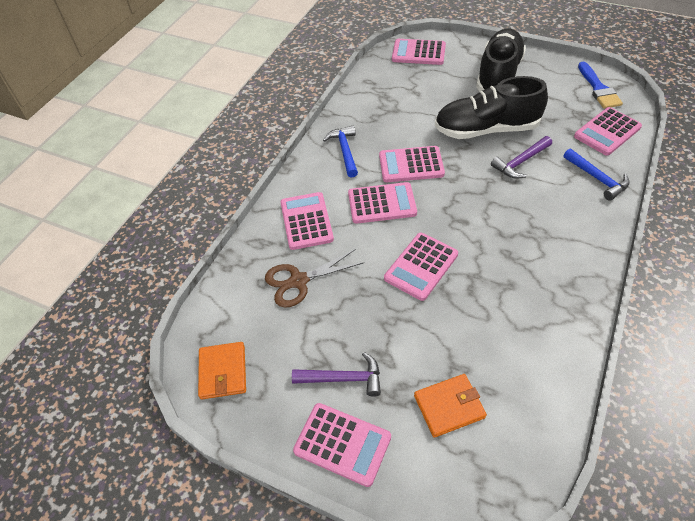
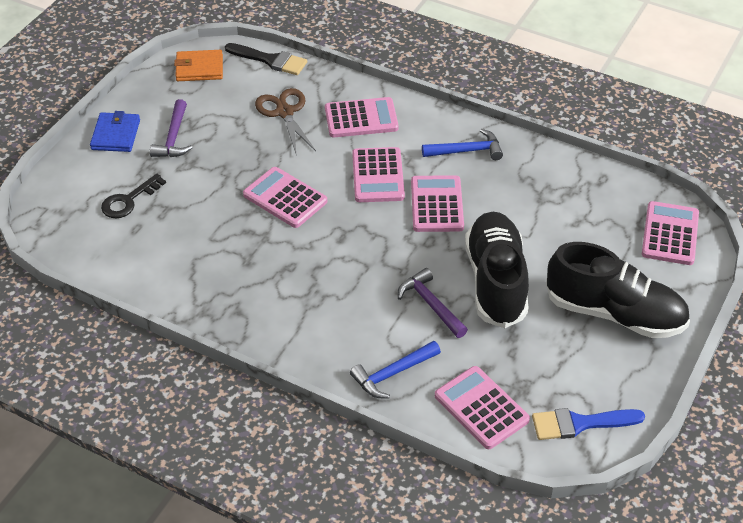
camera: 90 degrees right, 5 degrees down
(214, 304) = (270, 60): none -> black brush
(342, 444) = (116, 135): pink calculator -> blue wallet
(449, 406) = (129, 200): orange wallet -> black key

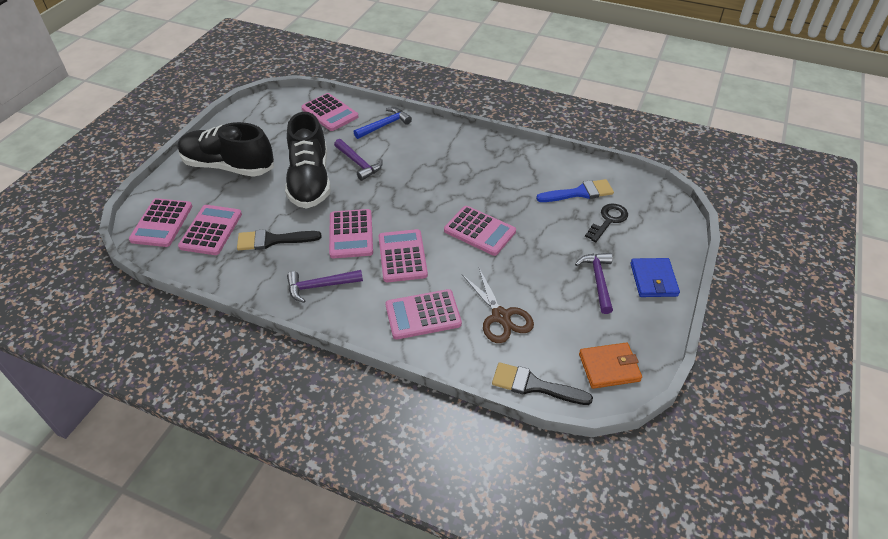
camera: 175 degrees right, 0 degrees up
(467, 151) = (320, 286): blue hammer -> purple hammer
(528, 203) = (273, 240): none -> black brush
(580, 423) = (271, 109): blue brush -> blue brush (579, 193)
(605, 220) = (211, 230): none -> pink calculator

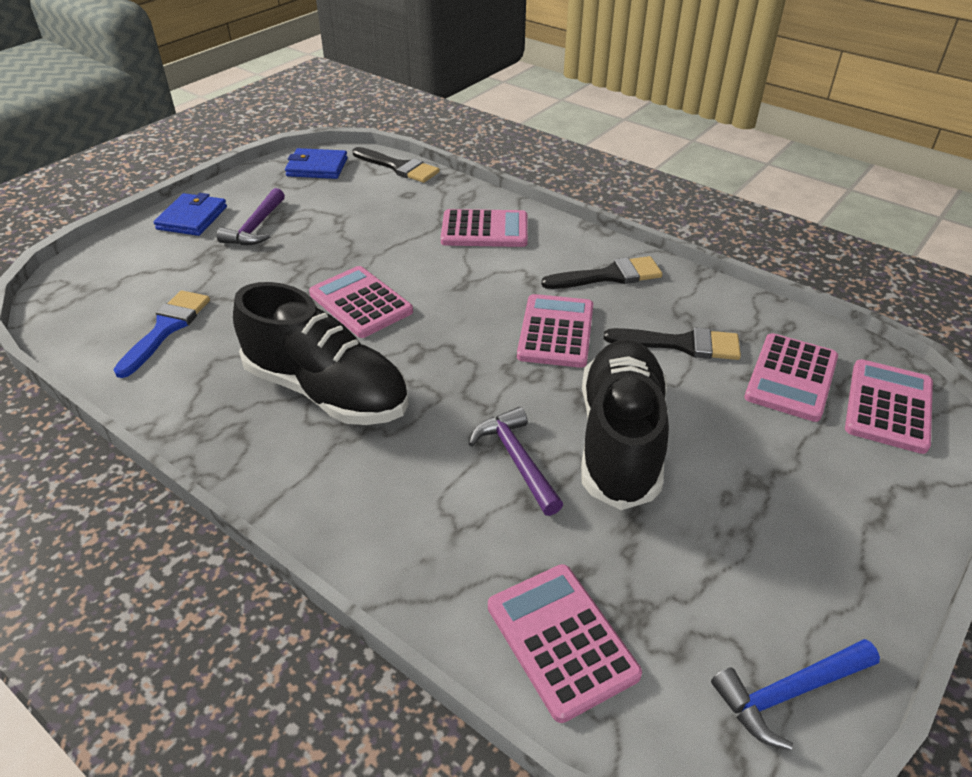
camera: 165 degrees left, 5 degrees down
(228, 166) = (801, 511): black shoe -> black shoe (327, 391)
(320, 286) = (609, 276): purple hammer -> black brush
(384, 125) = (430, 558): blue hammer -> blue hammer (788, 693)
(402, 256) = (487, 291): pink calculator -> none
(501, 316) = (395, 215): brown scissors -> none
(579, 193) = (166, 329): blue brush -> blue brush turned 105 degrees clockwise
(608, 220) = (169, 284): black key -> none
(609, 367) = (317, 167): orange wallet -> blue wallet

